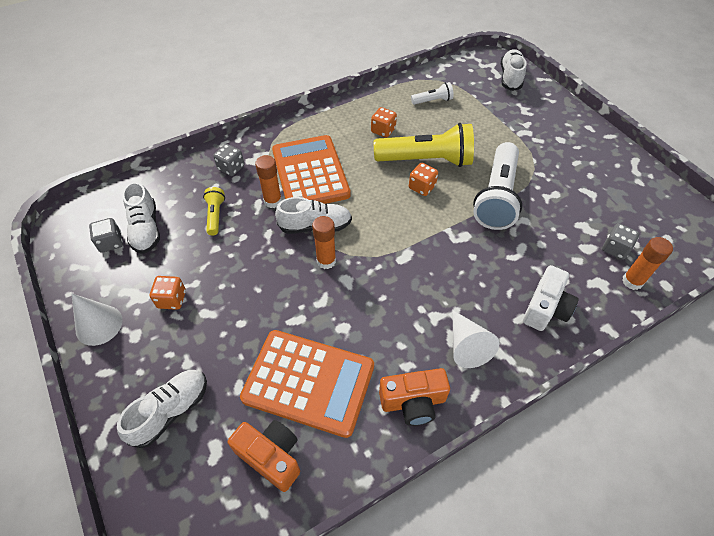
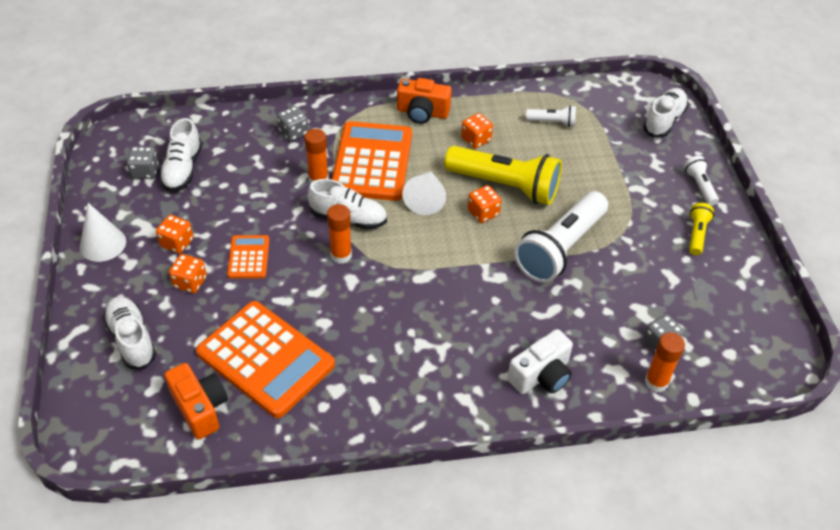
camera: 20 degrees right, 5 degrees down
(171, 411) = (132, 339): white shoe -> white shoe turned 90 degrees counterclockwise
(202, 333) = (190, 282): none -> orange dice
(215, 215) = (255, 176): yellow flashlight -> yellow flashlight (696, 234)
(245, 290) = (249, 257): none -> orange calculator
(413, 402) = (354, 411): orange camera -> orange camera (422, 112)
(466, 346) = (436, 381): white cone -> white cone (425, 199)
(565, 118) = (699, 186): none -> white flashlight

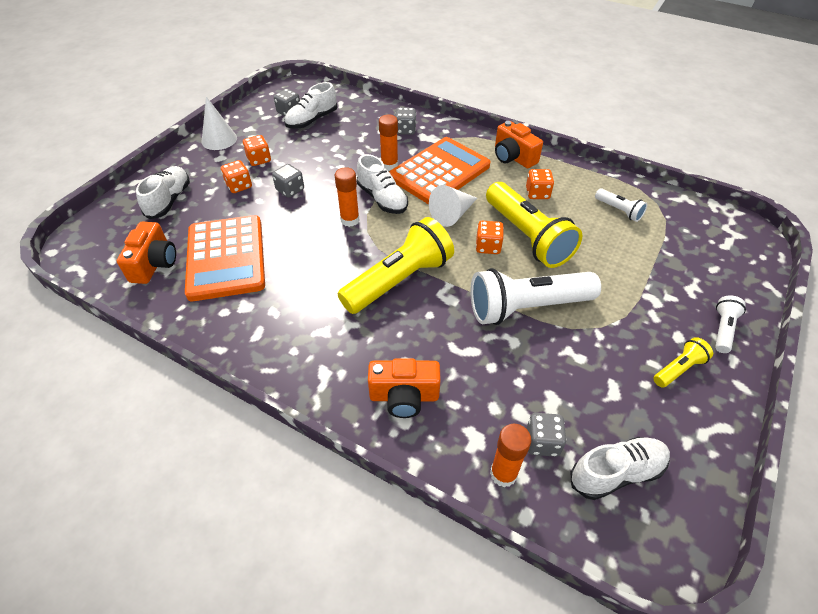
camera: 40 degrees right, 0 degrees up
(249, 257) = (290, 190): orange calculator -> grey dice
(442, 285) = (399, 280): none -> yellow flashlight
(541, 375) = (404, 396): white camera -> orange camera
(663, 121) = (735, 257): white shoe -> white shoe (616, 473)

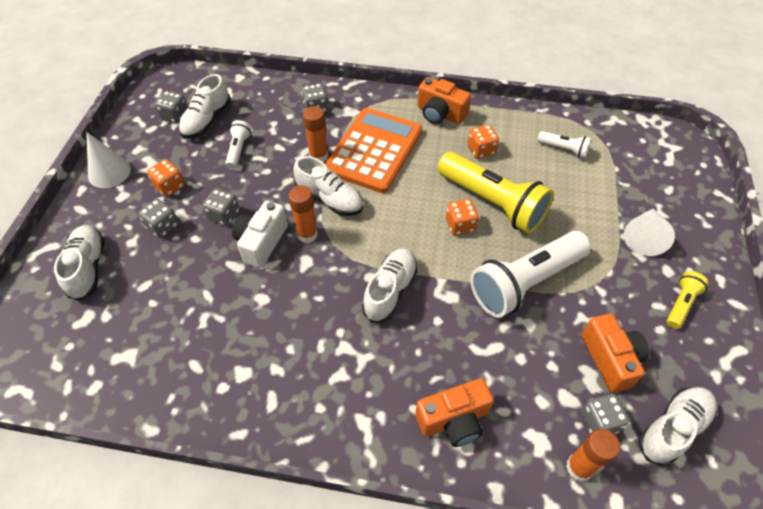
camera: 20 degrees left, 5 degrees up
(154, 264) = (111, 354): orange camera -> orange camera (610, 359)
(226, 258) = (192, 321): orange calculator -> none
(239, 186) = (163, 226): orange dice -> grey dice
(310, 216) = (261, 242): none -> white camera
(399, 280) = (390, 291): yellow flashlight -> white shoe
(452, 214) = (409, 197): white cone -> white cone (644, 237)
(723, 329) = (700, 251): white flashlight -> white flashlight (238, 150)

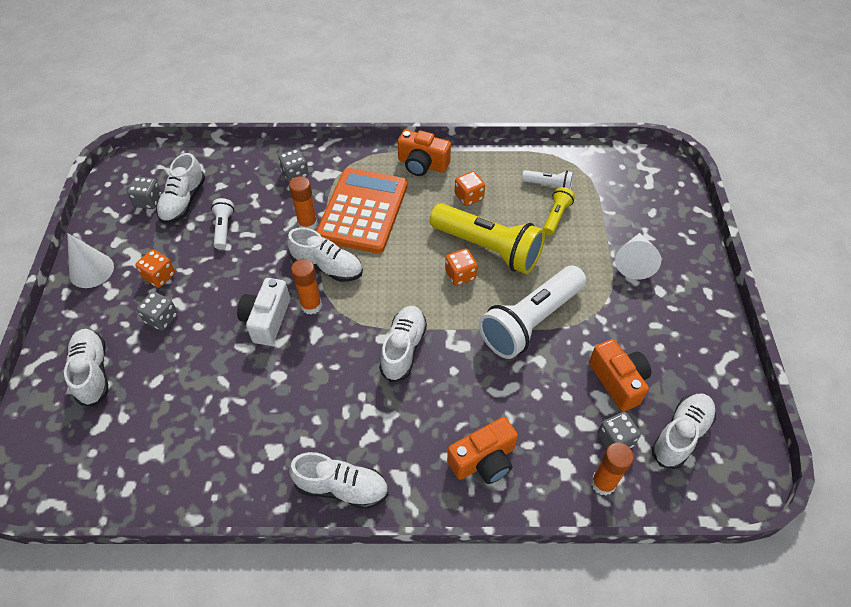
camera: 10 degrees left, 0 degrees up
(224, 215) = (223, 298): grey dice -> none
(302, 423) = (341, 487): none -> white shoe
(681, 304) = (675, 320): yellow flashlight -> yellow flashlight (556, 216)

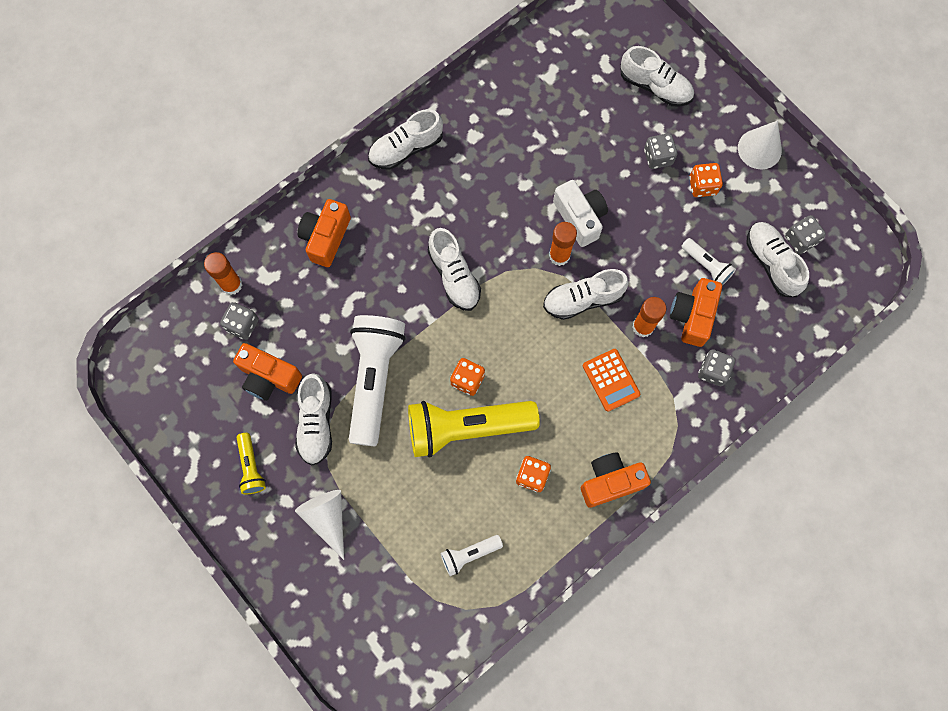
camera: 140 degrees right, 20 degrees up
(269, 208) = (692, 316): none -> orange camera
(363, 211) = (611, 380): orange calculator -> orange calculator, size x0.49
(556, 216) = (434, 517): yellow flashlight -> yellow flashlight (251, 467)
(680, 435) = (195, 366): white shoe -> white shoe (316, 423)

